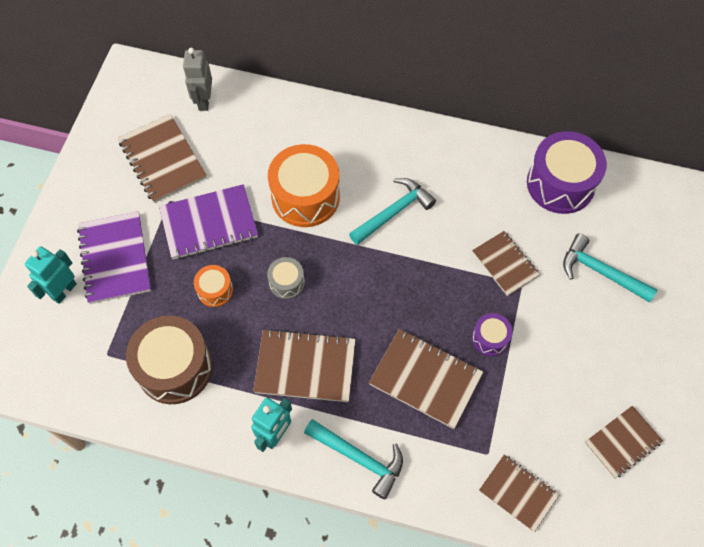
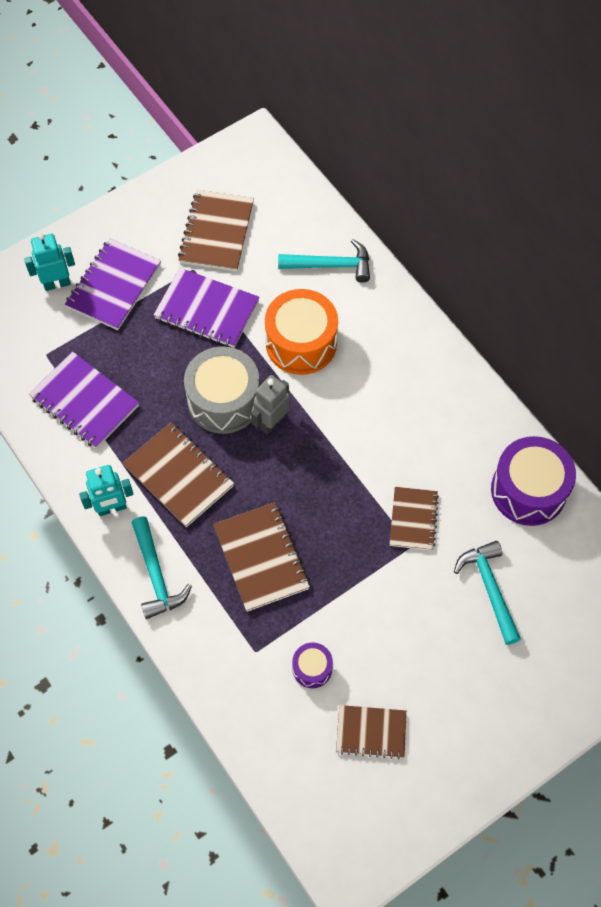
camera: 40 degrees right, 0 degrees up
(175, 367) = (84, 402): brown drum -> purple notebook
(204, 101) = (291, 205): grey robot -> grey robot (272, 422)
(215, 290) = (165, 365): orange drum -> none
(287, 282) = (224, 400): grey drum -> grey drum, size x2.02
(394, 212) = (361, 408): turquoise hammer -> turquoise hammer (331, 265)
(490, 338) = (342, 567): purple drum -> purple drum (312, 668)
(518, 493) = (250, 699): brown notebook -> none

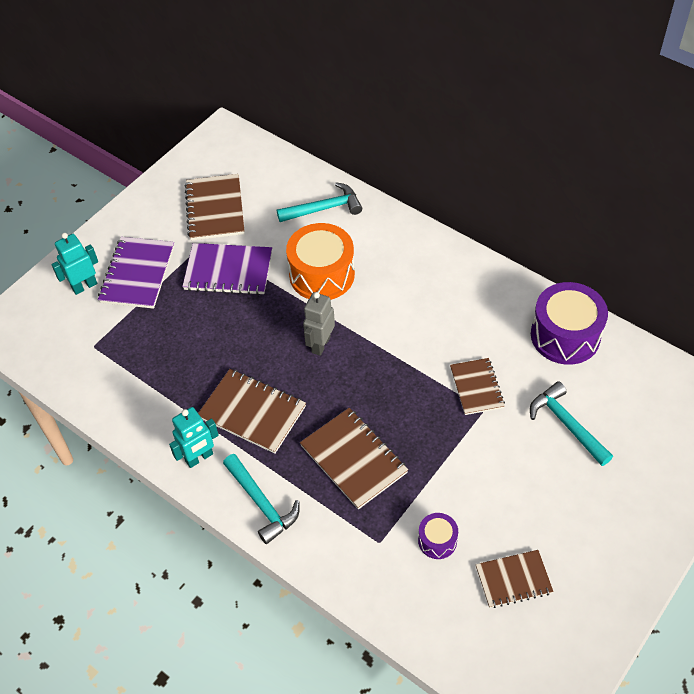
camera: 15 degrees left, 10 degrees down
(84, 402) = (143, 375): purple notebook -> none
(224, 400) = (270, 339): grey drum -> none

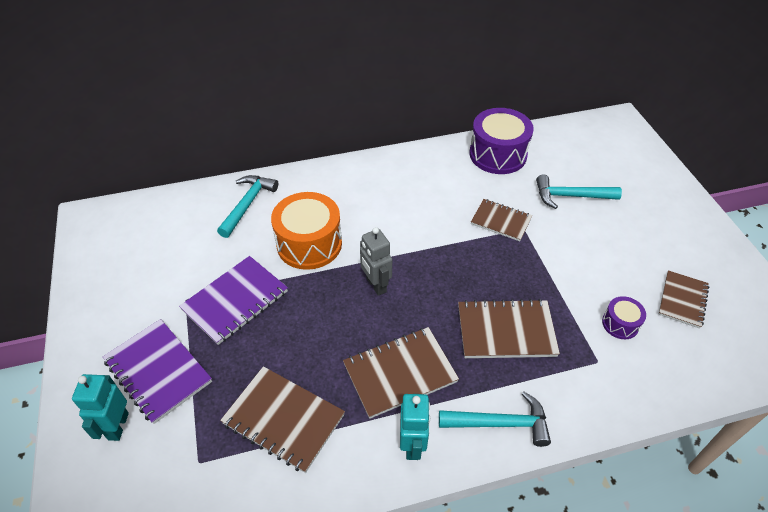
camera: 55 degrees left, 5 degrees down
(215, 209) = (160, 271): brown notebook -> brown notebook (283, 419)

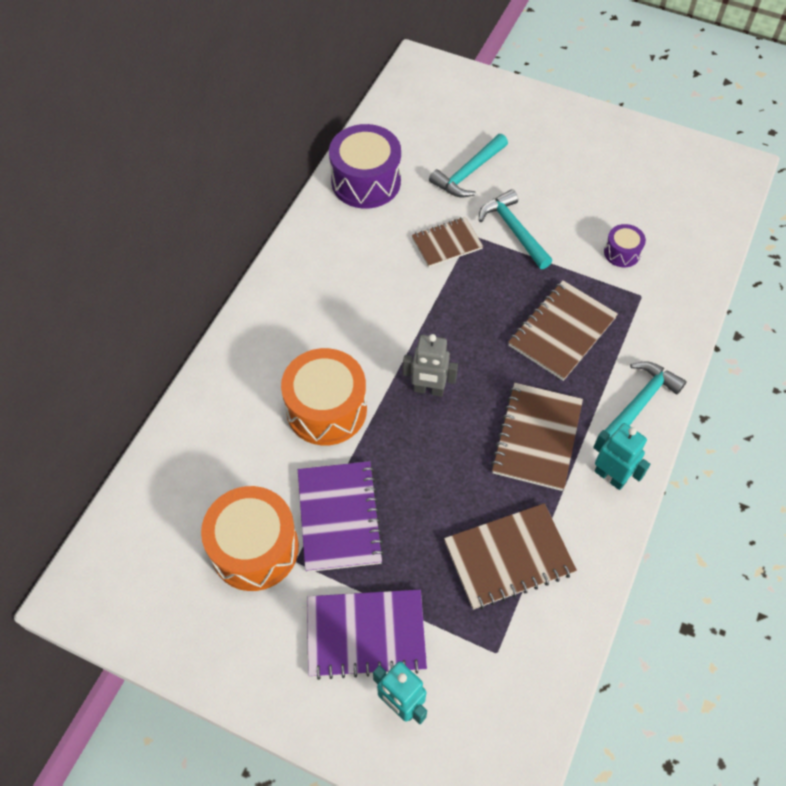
camera: 50 degrees left, 10 degrees up
(179, 274) = (255, 548): none -> orange drum
(247, 204) = (216, 428): turquoise hammer -> turquoise hammer (513, 230)
(682, 300) = (636, 196): brown notebook -> none

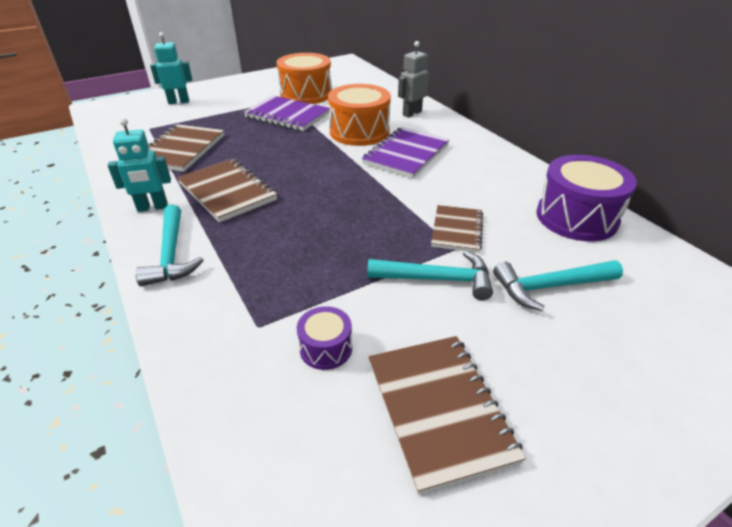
camera: 125 degrees right, 20 degrees down
(366, 634) = (220, 104): purple notebook -> purple notebook (406, 154)
(428, 390) = (325, 167): grey robot -> grey robot (412, 113)
(468, 173) = (550, 287): turquoise hammer -> turquoise hammer turned 90 degrees counterclockwise
(562, 332) = (289, 248): brown notebook -> brown notebook (439, 409)

